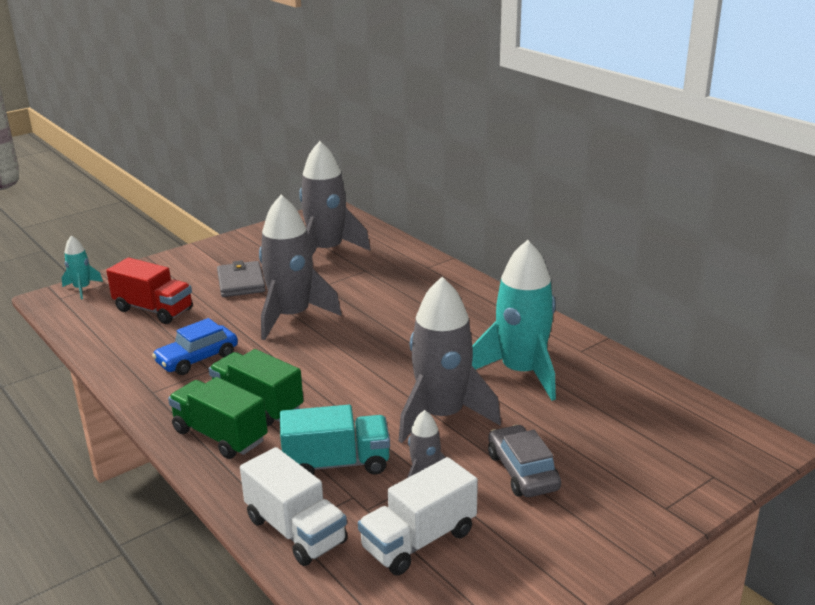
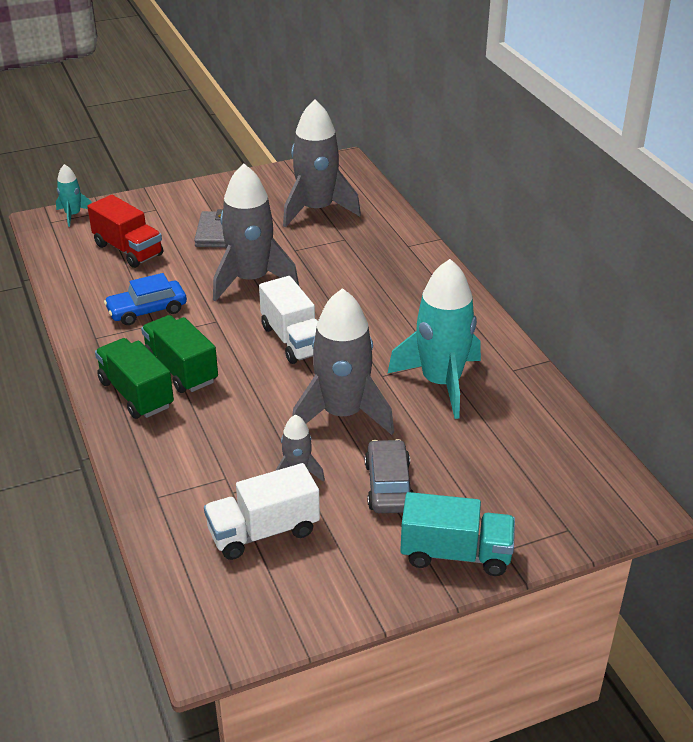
camera: 15 degrees right, 10 degrees up
(296, 530) = (163, 499): white truck -> white truck (293, 340)
(336, 464) = (225, 443): turquoise truck -> turquoise truck (455, 554)

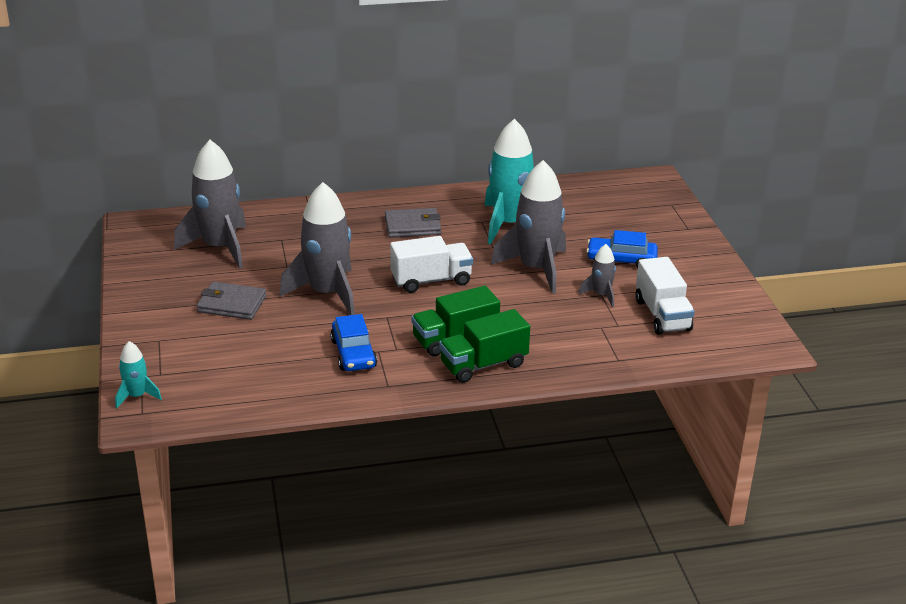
camera: 80 degrees left, 5 degrees down
(128, 250) = (235, 361): red truck -> none
(388, 486) = (621, 260): grey car -> blue car
(405, 313) = (412, 226): none -> grey wallet
(455, 554) = (690, 245): turquoise truck -> none

